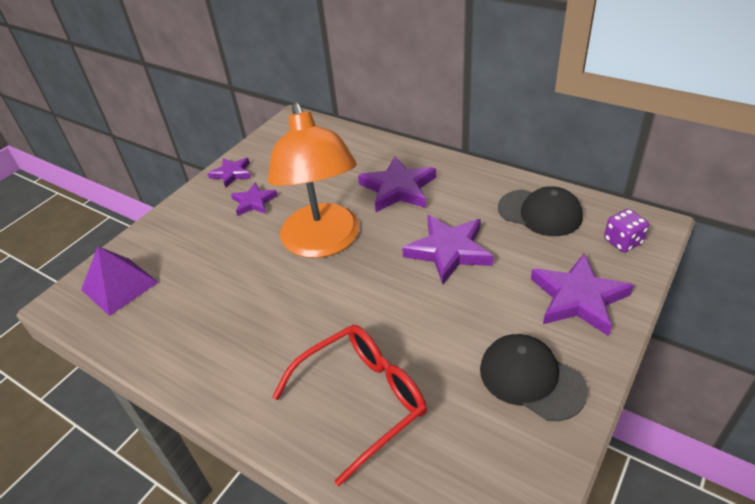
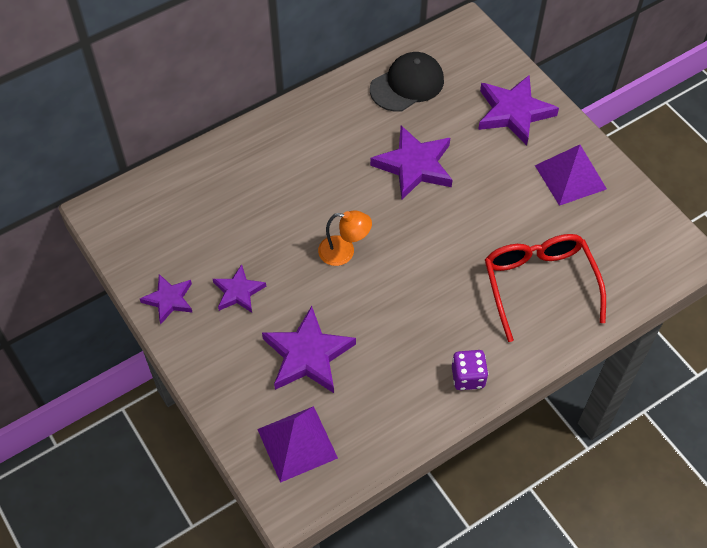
camera: 70 degrees left, 15 degrees up
(323, 243) = (344, 252): orange lamp -> orange lamp, size x0.42
(398, 188) = (303, 166): purple star -> purple star (308, 355)
(531, 379) = (570, 177): black cap -> purple pyramid
(623, 242) = (473, 55): purple dice -> purple dice (468, 377)

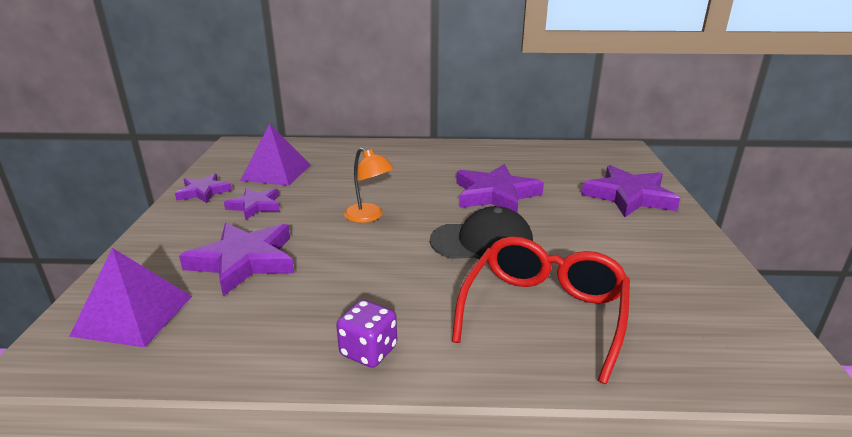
camera: 35 degrees right, 30 degrees down
(407, 84) = (539, 158): black cap -> black cap (482, 242)
(570, 177) = (660, 251): purple pyramid -> purple pyramid (276, 172)

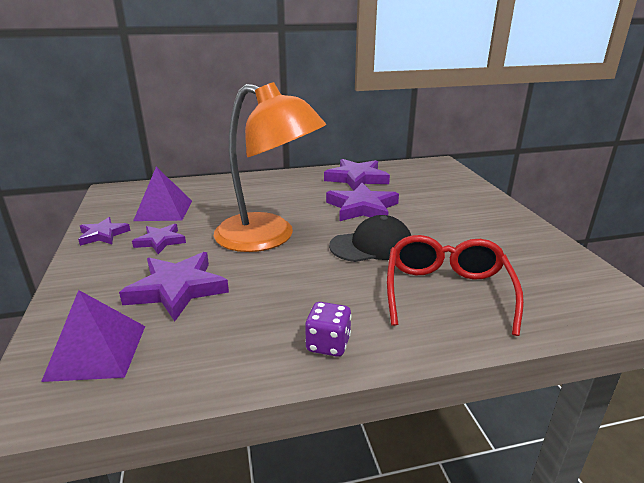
camera: 15 degrees left, 0 degrees up
(369, 216) = (268, 237): orange lamp -> orange lamp, size x2.35
(629, 196) = (461, 198): purple star -> purple star (356, 178)

